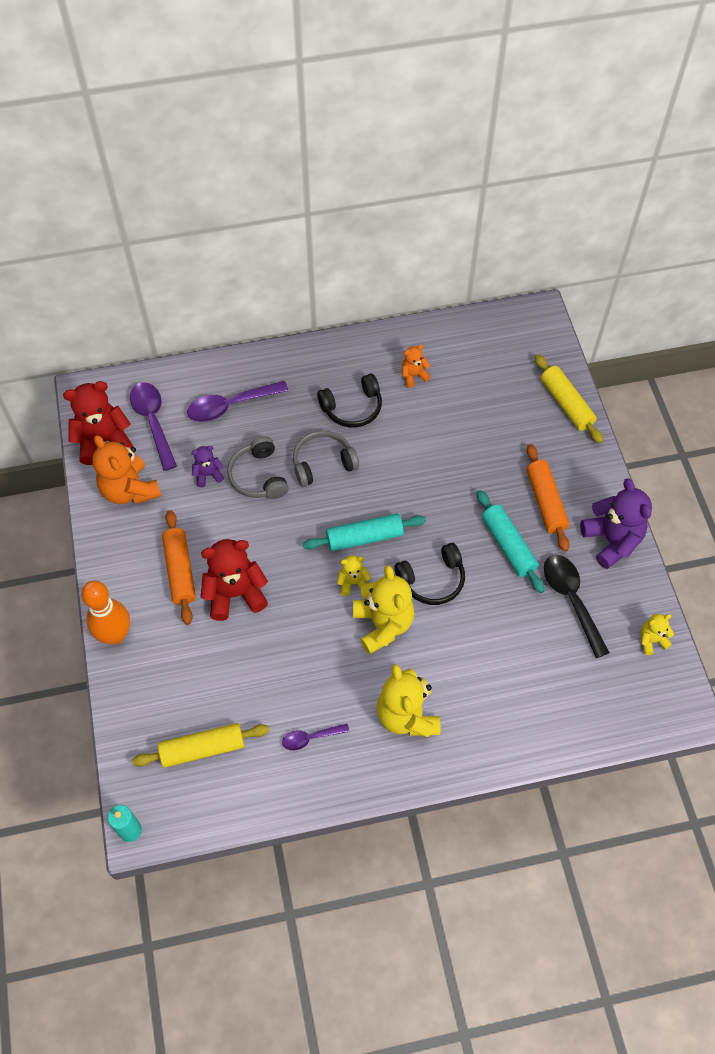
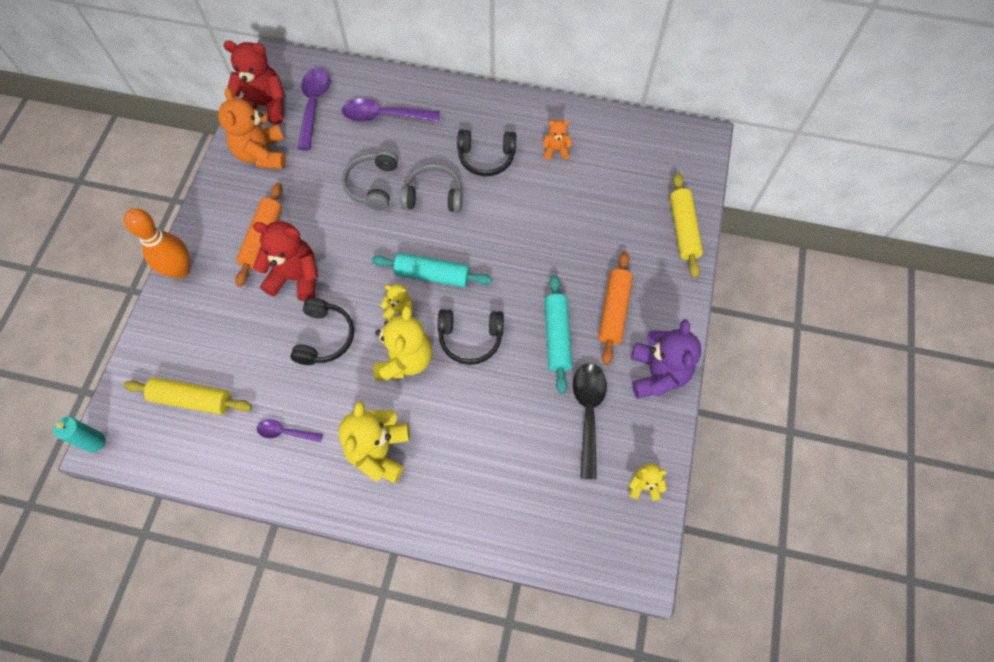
camera: 25 degrees right, 5 degrees up
(208, 475) = (332, 167): purple teddy bear -> none
(296, 637) = (324, 337): none -> black headphones

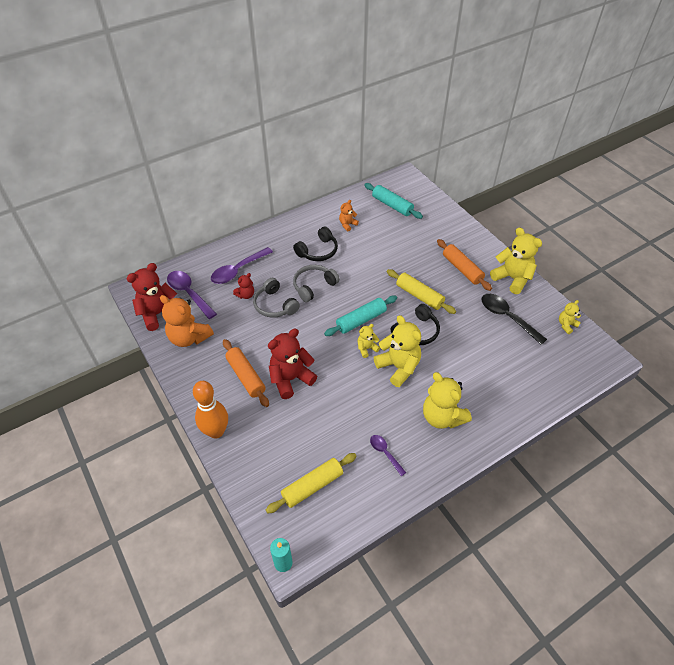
camera: 45 degrees left, 15 degrees down
(285, 432) = (385, 453): purple spoon -> purple spoon turned 90 degrees clockwise
(324, 337) = (345, 392): black headphones -> none
(360, 150) = (245, 295): none -> red teddy bear
(557, 336) = (453, 299): turquoise rolling pin -> turquoise rolling pin (392, 205)
(657, 374) = (512, 278): purple teddy bear -> yellow teddy bear
(683, 229) = (446, 216): yellow rolling pin -> yellow rolling pin (419, 296)

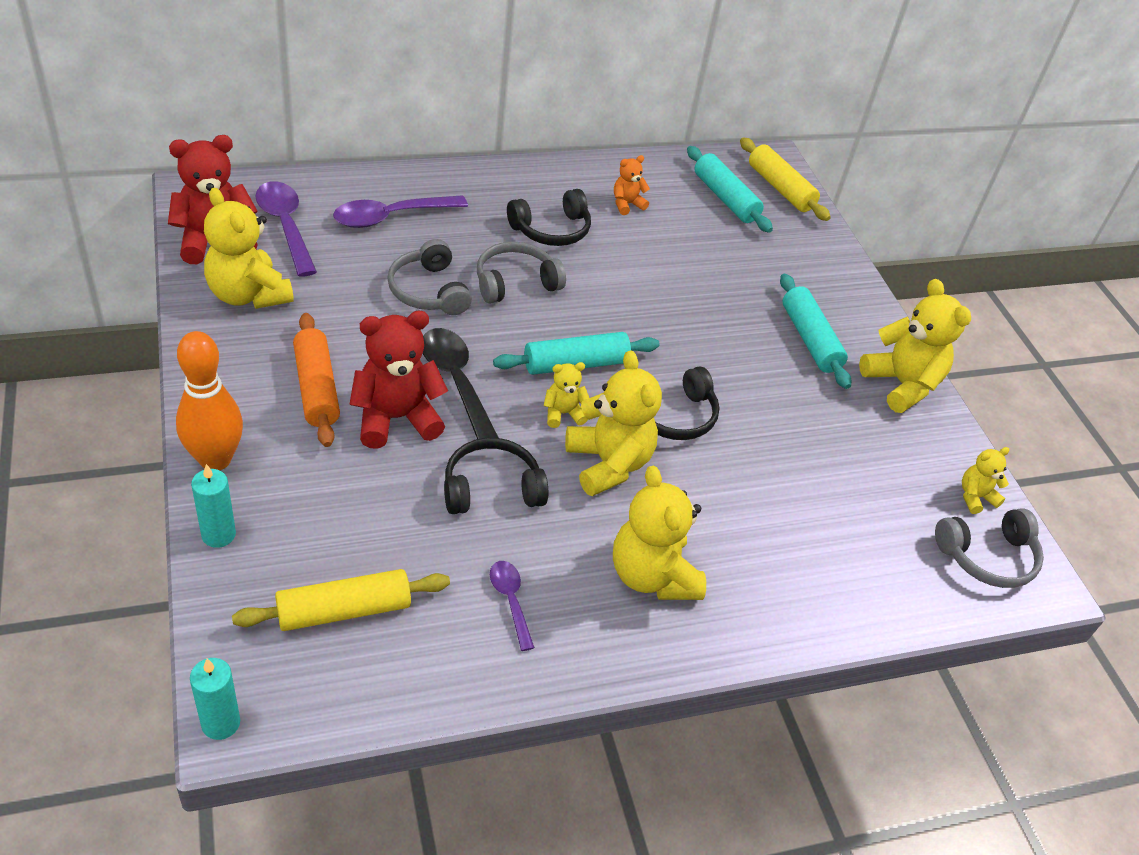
camera: 10 degrees right, 5 degrees down
(189, 337) = (248, 295): orange teddy bear -> yellow teddy bear
(236, 469) = (218, 535): none -> turquoise candle
(245, 295) = (384, 259): red teddy bear -> none
(351, 399) = (491, 488): none -> black headphones
(419, 296) = (706, 358): yellow rolling pin -> yellow rolling pin (780, 188)
(462, 269) = (809, 339): orange rolling pin -> turquoise rolling pin
(507, 317) = (861, 446): black spoon -> black spoon (456, 382)
(583, 353) = (987, 557): none -> grey headphones

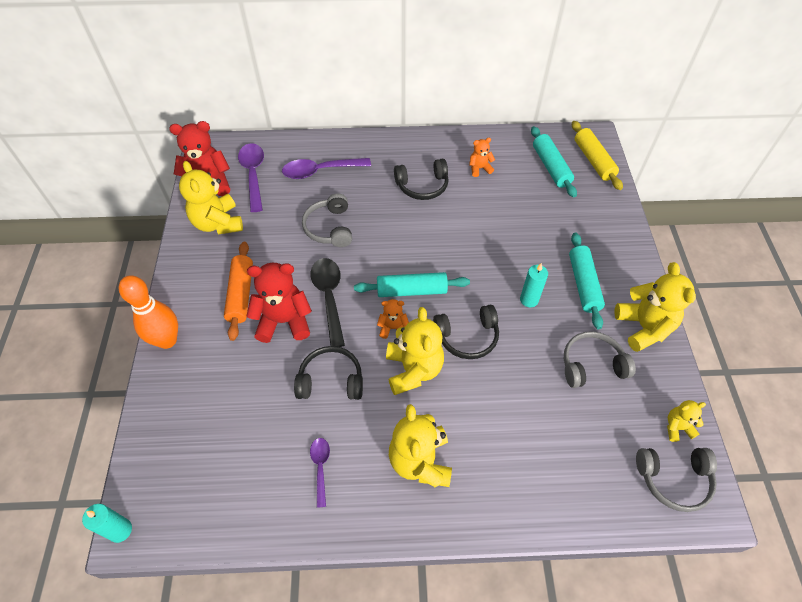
camera: 20 degrees right, 10 degrees up
(218, 535) = (155, 394): turquoise candle -> turquoise candle (529, 300)
(344, 610) = (214, 459): yellow rolling pin -> none
(515, 283) = (388, 225): grey headphones -> grey headphones (592, 365)
(563, 413) = (393, 328): yellow teddy bear -> orange teddy bear

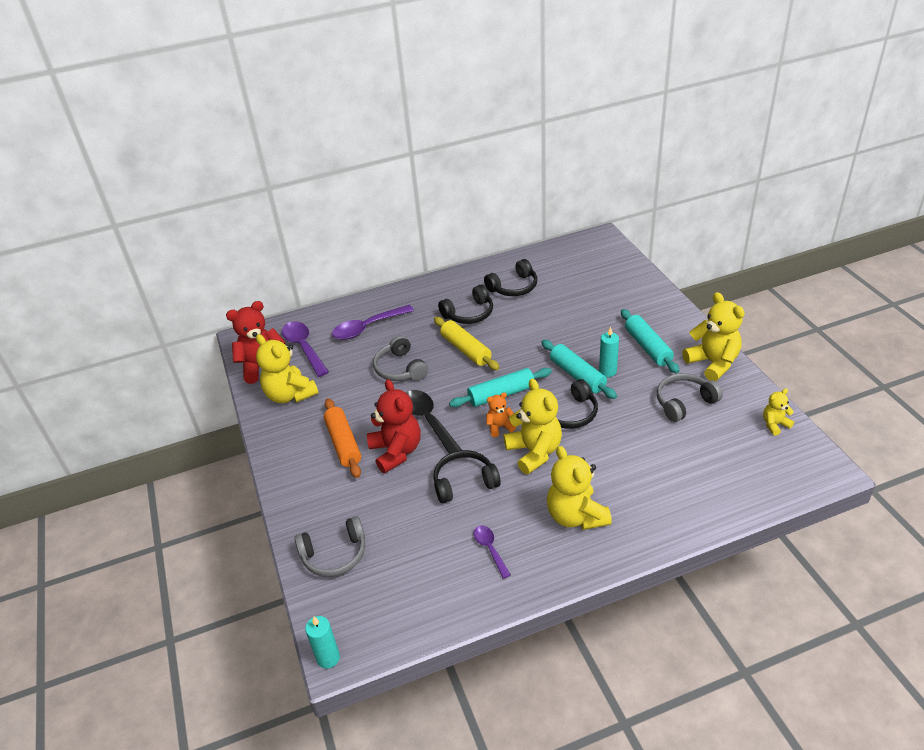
camera: 15 degrees left, 15 degrees down
(167, 340) = (291, 500): orange bowling pin -> none
(284, 321) = (396, 451): red teddy bear -> red teddy bear turned 90 degrees clockwise
(479, 168) = (513, 287): orange teddy bear -> black headphones
(551, 167) = (576, 269): turquoise rolling pin -> turquoise rolling pin (577, 375)
(593, 160) = (610, 255): yellow rolling pin -> yellow rolling pin (466, 349)
(673, 479) = (790, 461): grey headphones -> grey headphones (334, 554)

